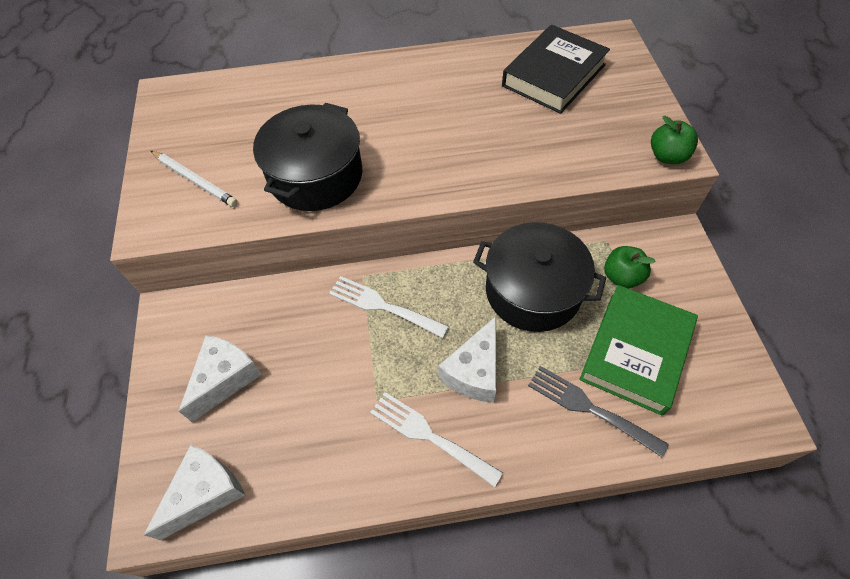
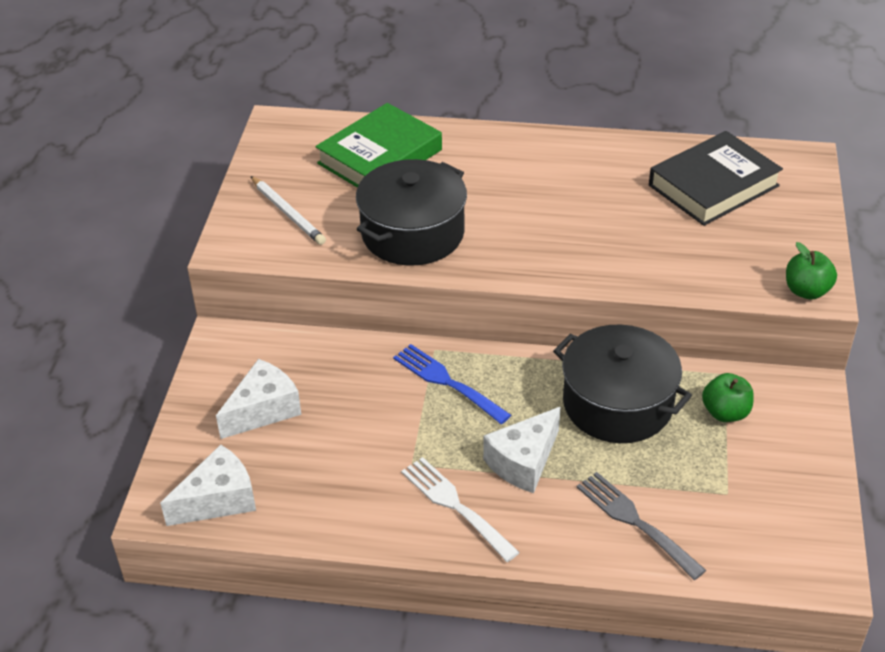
camera: 15 degrees right, 15 degrees down
(383, 306) = (447, 382): white fork -> blue fork
(636, 352) = (709, 485): green book -> green book (380, 157)

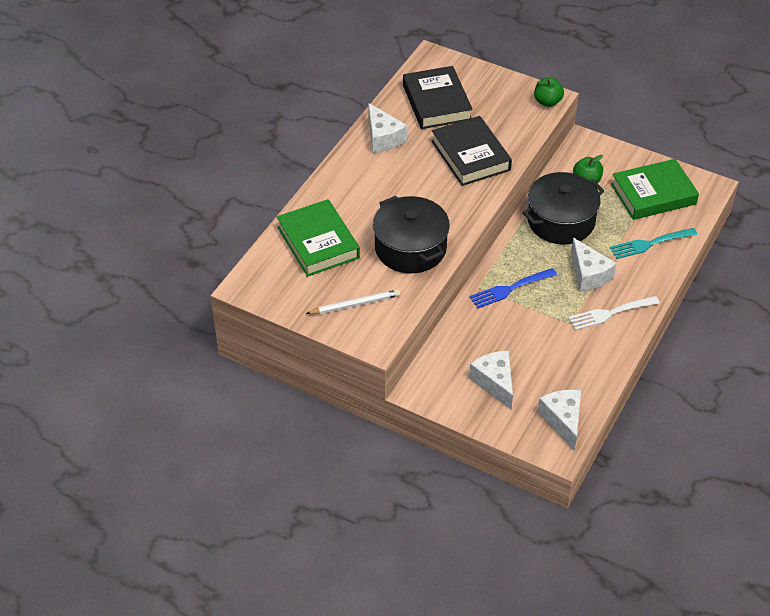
camera: 70 degrees left, 5 degrees up
(605, 158) = (383, 138): none -> white cheese
(629, 243) = (471, 155): none -> black book
(635, 522) = (650, 243): grey fork -> turquoise fork
(753, 501) = (653, 194): none -> green book

